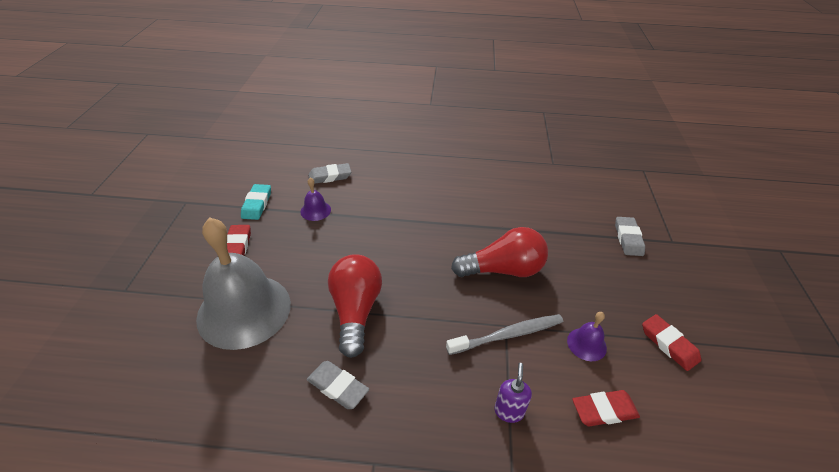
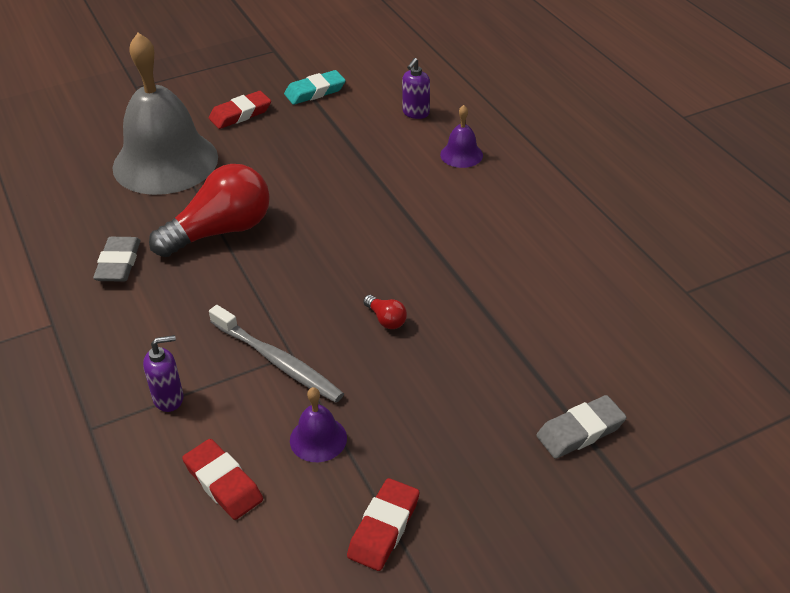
camera: 60 degrees right, 0 degrees up
(315, 210) = (345, 132): purple bell -> purple bell (461, 154)
(330, 176) = (415, 113): grey eraser -> purple soap dispenser
(503, 270) = (386, 319): red light bulb -> red light bulb, size x0.40

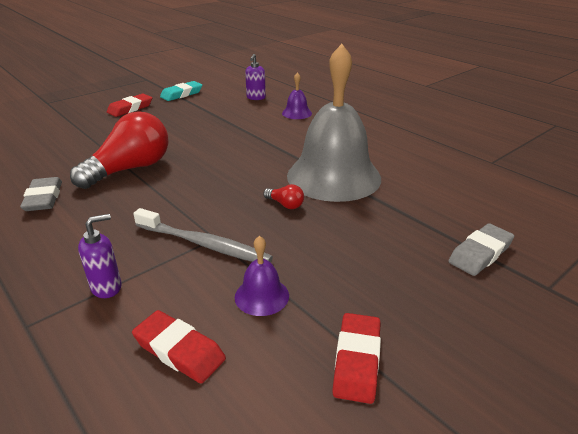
camera: 15 degrees left, 10 degrees down
(165, 162) = (76, 137): grey bell -> grey bell (333, 176)

